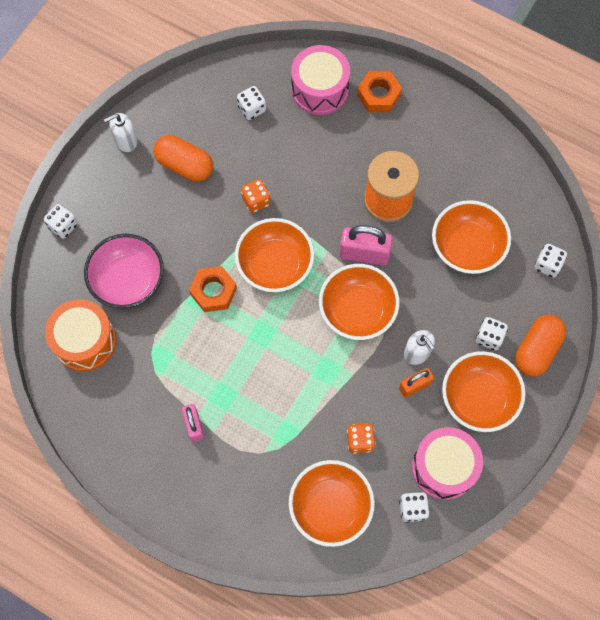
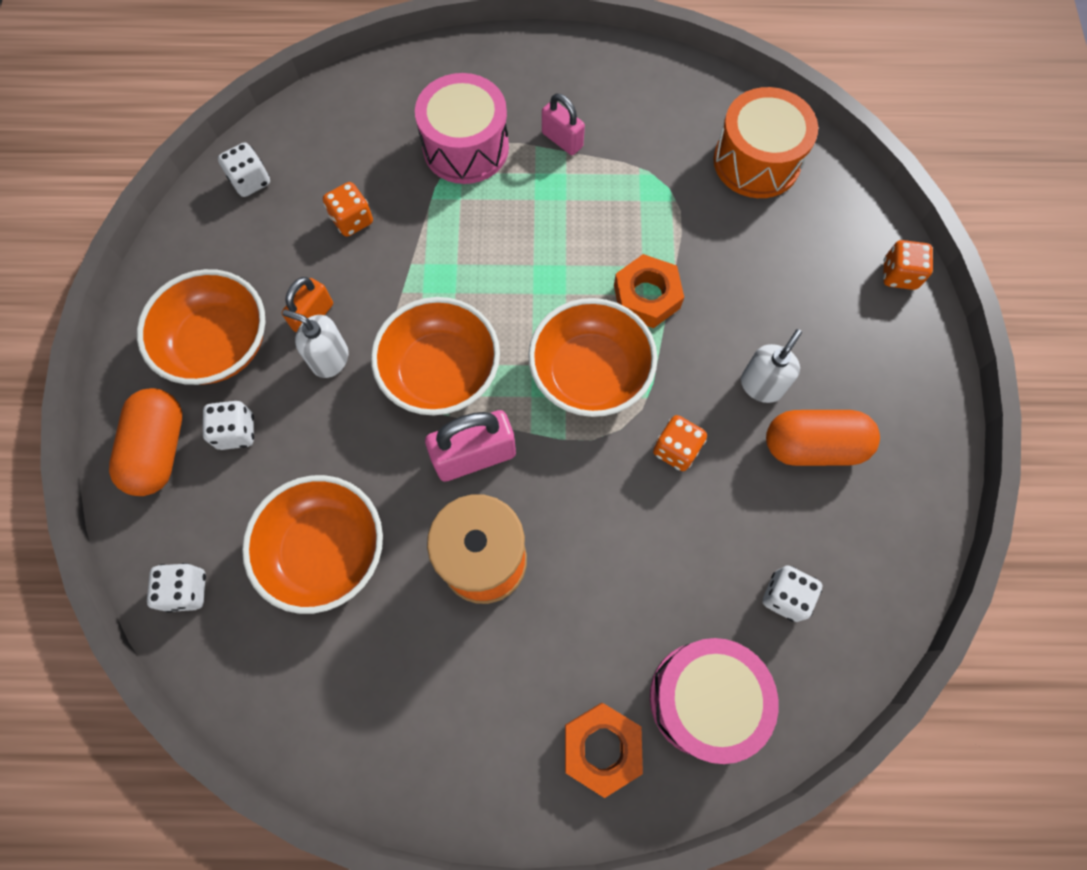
camera: 150 degrees right, 0 degrees up
(63, 226) = (899, 275): white dice -> orange dice
(126, 141) = (921, 435): white soap dispenser -> white soap dispenser (761, 385)
(128, 280) = (763, 253): pink bowl -> none
(330, 507) = (351, 138): orange bowl -> none
(444, 467) = (231, 242): pink drum -> pink drum (466, 147)

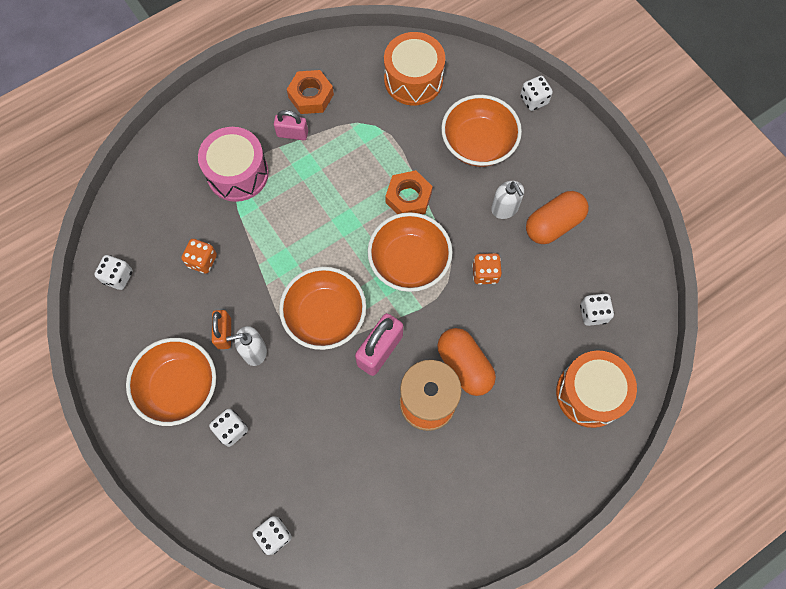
camera: 35 degrees left, 0 degrees up
(159, 450) = (193, 471): orange capsule -> orange capsule (464, 365)
(326, 551) = (336, 458): orange bowl -> orange bowl (478, 144)
(601, 747) = (557, 454): orange nut -> orange nut (311, 96)
(704, 699) = (590, 393): pink drum -> orange drum
(761, 385) = (505, 208): white soap dispenser -> white soap dispenser turned 150 degrees clockwise
(899, 275) = (534, 100): orange dice -> white dice

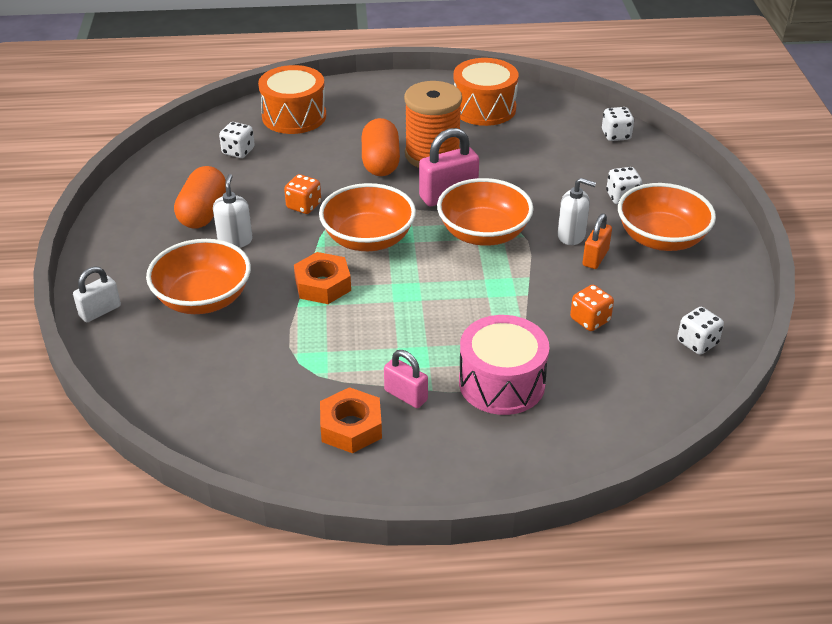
camera: 150 degrees left, 30 degrees down
(413, 80) = (209, 389): orange drum -> orange drum (484, 108)
(534, 100) = (100, 311): white dice -> white padlock
(553, 224) = (203, 213): orange capsule -> orange capsule turned 75 degrees counterclockwise

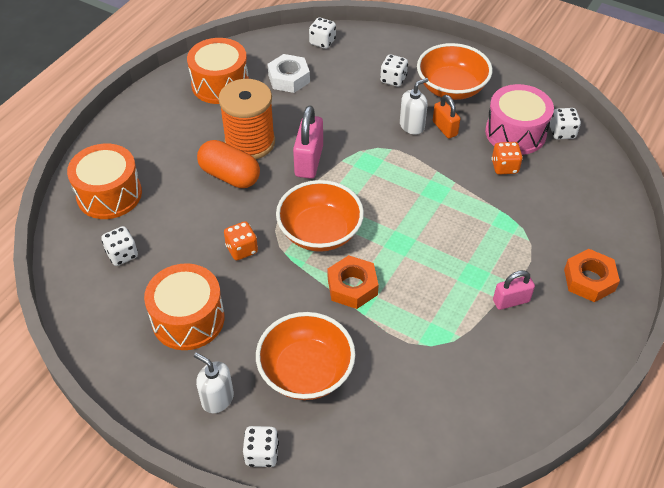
camera: 55 degrees left, 10 degrees up
(100, 311) = (262, 453): white padlock -> white dice
(203, 213) = (188, 319): orange capsule -> orange drum
(235, 240) = (246, 315): white soap dispenser -> white soap dispenser (217, 399)
(351, 427) = (522, 348): orange nut -> orange nut (589, 280)
(483, 233) = (370, 167): orange bowl -> none
(501, 383) = (534, 244): pink drum -> pink drum (515, 133)
(540, 139) = (289, 78): none -> white nut

